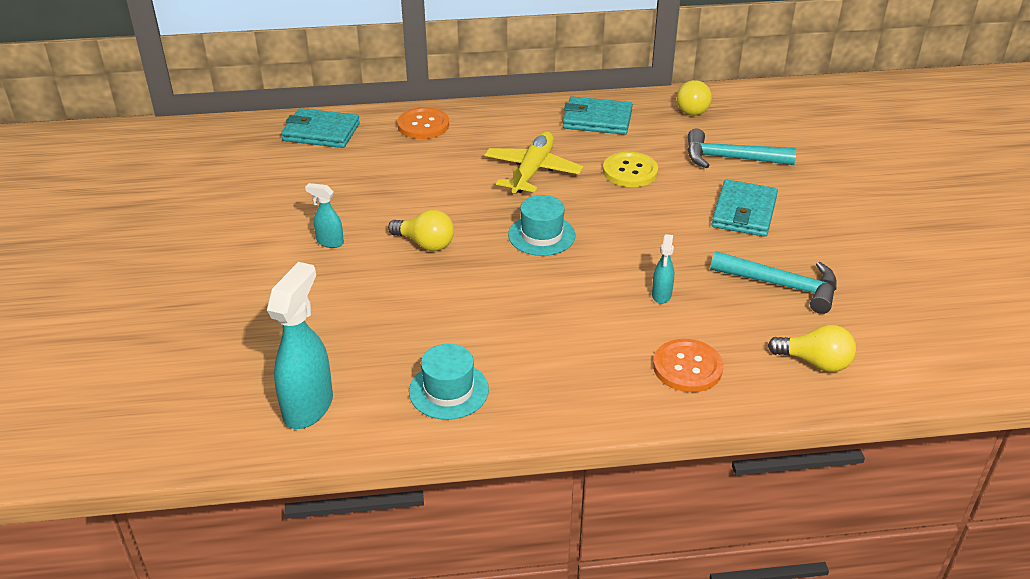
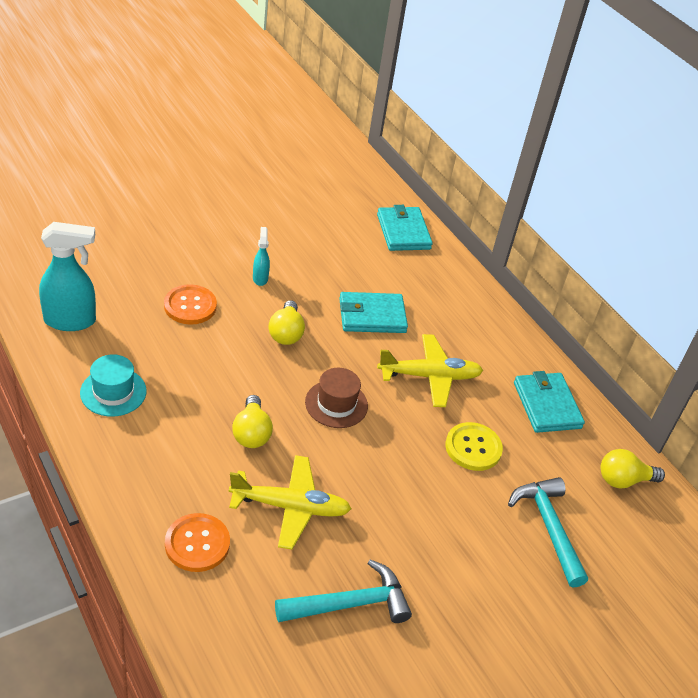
camera: 60 degrees right, 5 degrees up
(423, 125) = (454, 288): orange button -> orange button (190, 306)
(541, 235) = (336, 404): turquoise hat -> brown hat
(661, 295) = (290, 507): turquoise spray bottle -> yellow plane
(744, 212) = (458, 553): turquoise wallet -> turquoise wallet (372, 316)
(782, 286) = (350, 604): turquoise hammer -> turquoise hammer turned 105 degrees counterclockwise
(815, 362) = (243, 647): yellow light bulb -> yellow light bulb (251, 433)

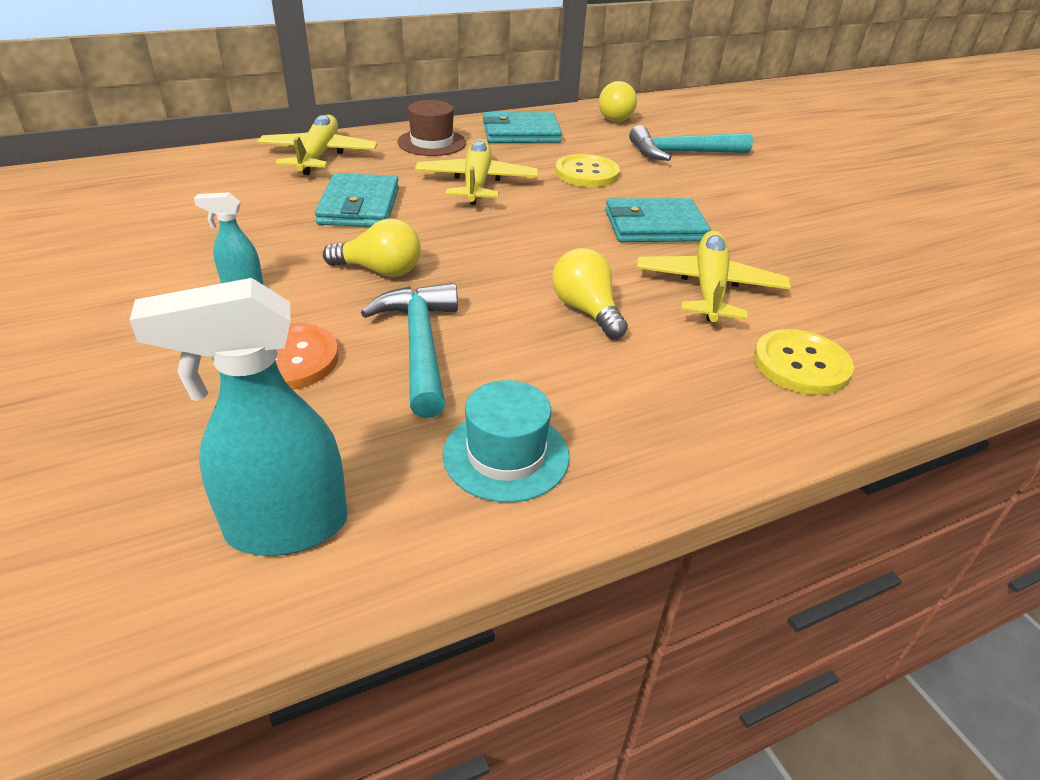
camera: 80 degrees left, 5 degrees down
(71, 321) = (285, 528): turquoise spray bottle -> turquoise spray bottle turned 105 degrees counterclockwise
(197, 544) = (801, 364): orange button -> yellow button
(251, 433) = (586, 310): yellow light bulb -> yellow light bulb turned 120 degrees counterclockwise
(336, 404) = (525, 244): brown hat -> brown hat (432, 142)
(350, 604) = (830, 260): turquoise hammer -> turquoise hammer (420, 346)
(403, 232) = (190, 170): turquoise wallet -> turquoise wallet (654, 226)
(448, 287) = (318, 155): none -> yellow plane

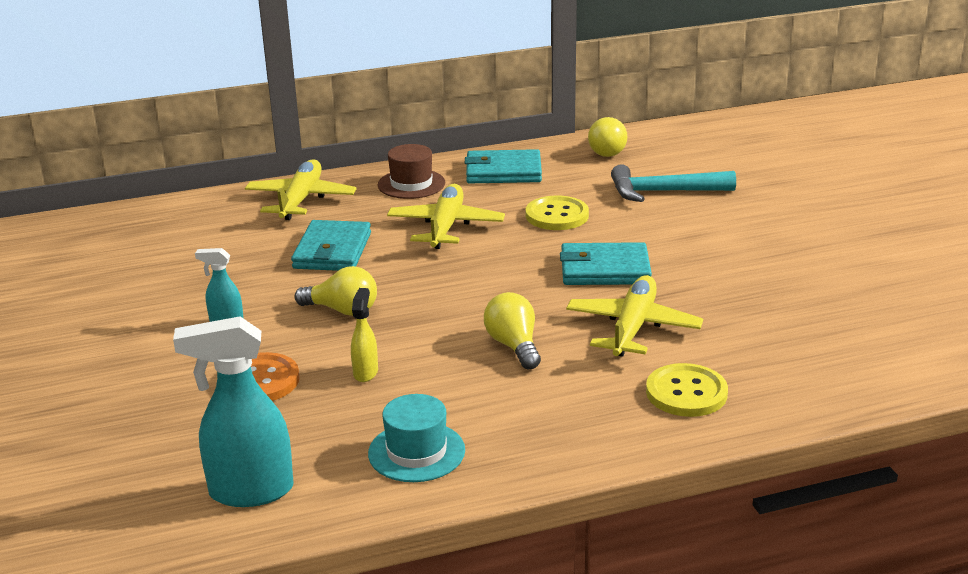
camera: 10 degrees right, 10 degrees down
(420, 346) = (366, 372): turquoise hammer -> yellow spray bottle

